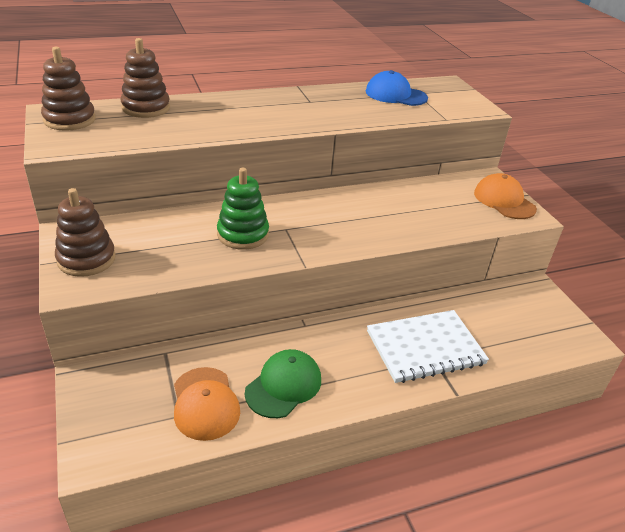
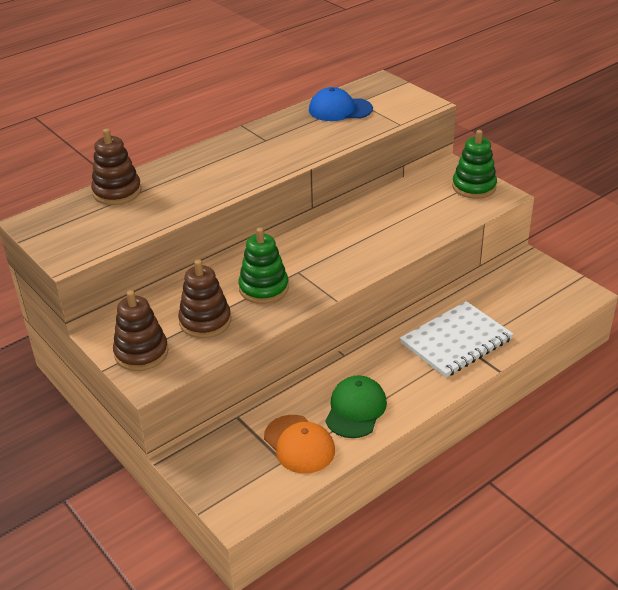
camera: 15 degrees left, 0 degrees up
(69, 119) = (56, 226): brown stacking toy -> brown stacking toy (205, 321)
(504, 201) = (474, 187): orange cap -> green stacking toy

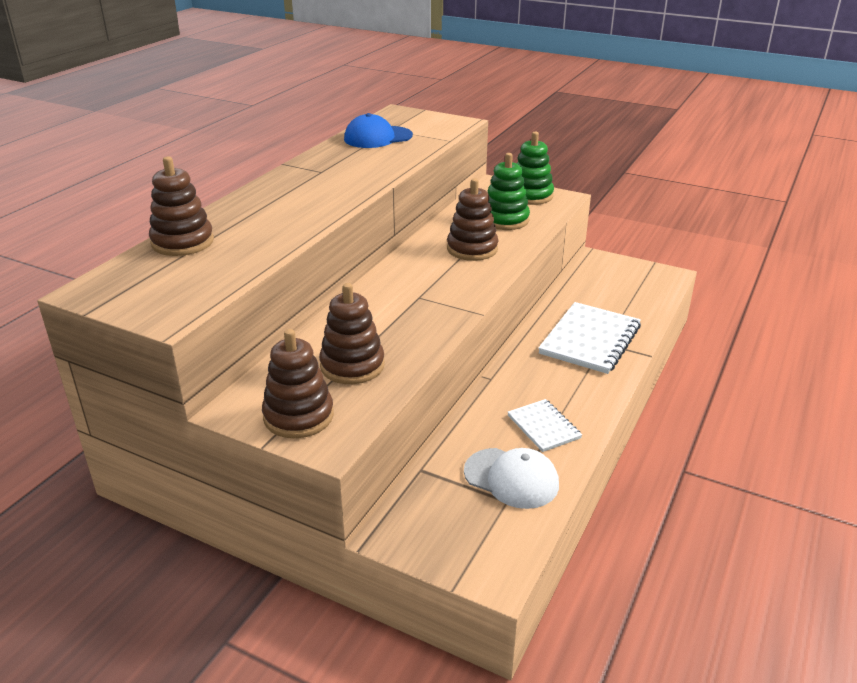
camera: 25 degrees left, 5 degrees down
(264, 288) = (394, 320): green stacking toy -> green stacking toy (505, 220)
(299, 444) = (511, 478): orange cap -> white cap
(355, 409) = (543, 427): green cap -> white notebook
(377, 234) = (472, 249): none -> brown stacking toy

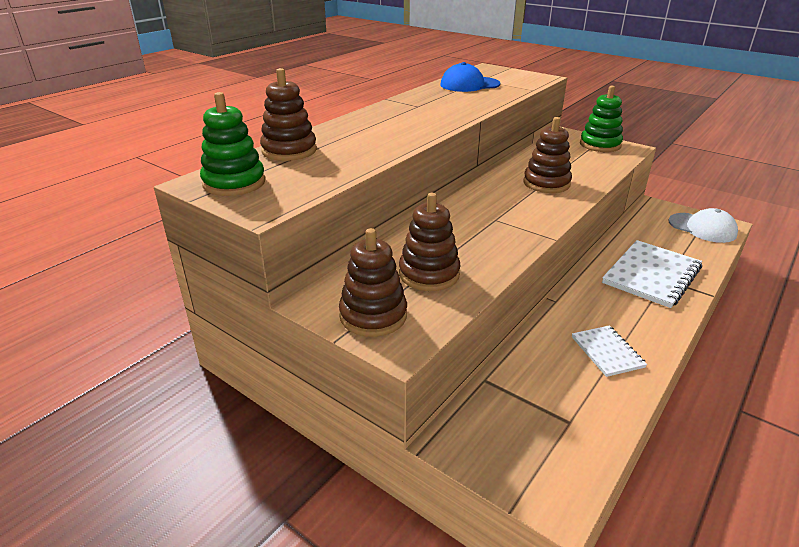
camera: 10 degrees right, 0 degrees up
(505, 220) = (577, 162): green stacking toy -> green stacking toy (234, 183)
(511, 478) = (574, 399): white cap -> white cap (702, 228)

